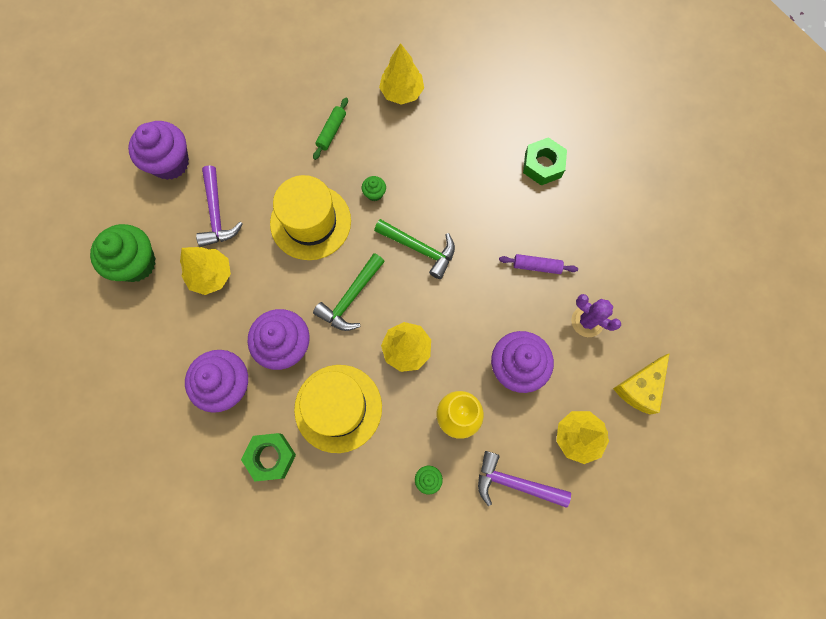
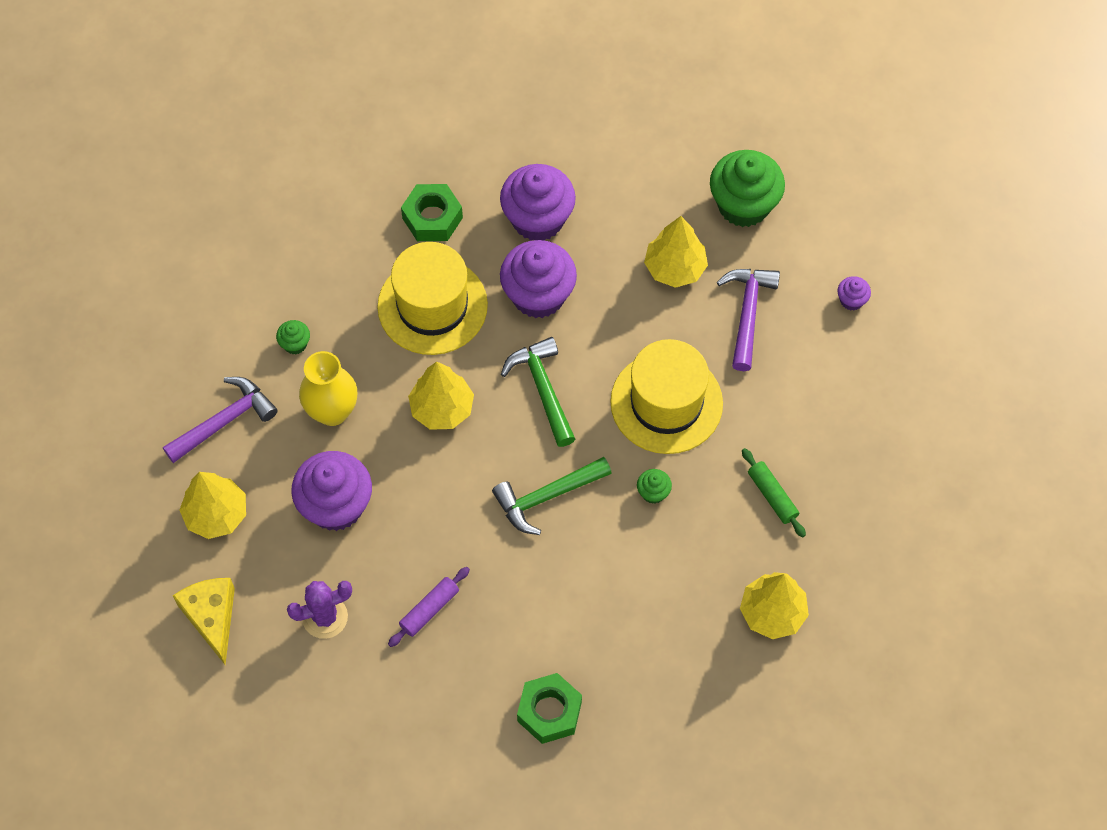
camera: 125 degrees right, 10 degrees down
(170, 163) = (851, 300): purple cupcake -> purple cupcake, size x0.44
(217, 214) = (747, 313): purple hammer -> purple hammer turned 75 degrees clockwise

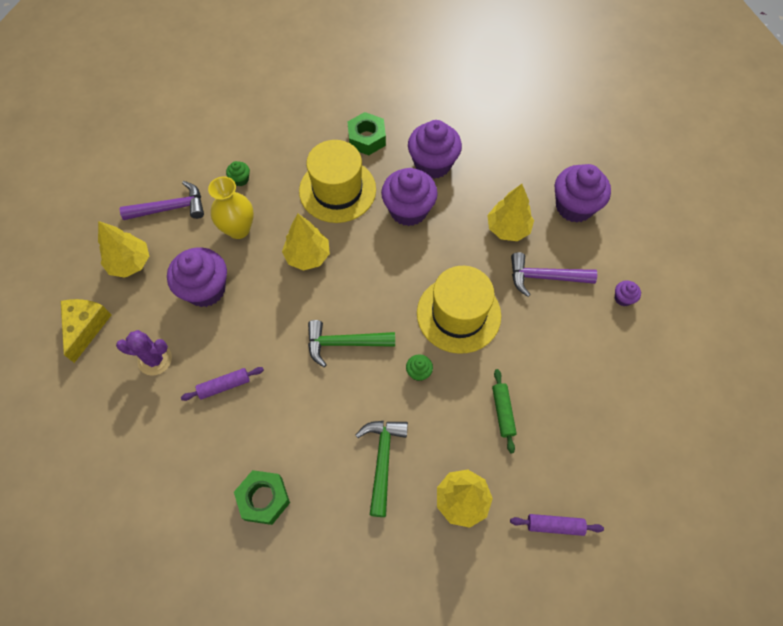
camera: 25 degrees right, 0 degrees up
(542, 389) = (380, 270): green hammer -> green hammer (382, 460)
(743, 205) = (574, 207): green cupcake -> purple cupcake
(747, 313) = (544, 277): purple hammer -> purple hammer turned 120 degrees counterclockwise
(884, 594) = (554, 525): none -> purple rolling pin

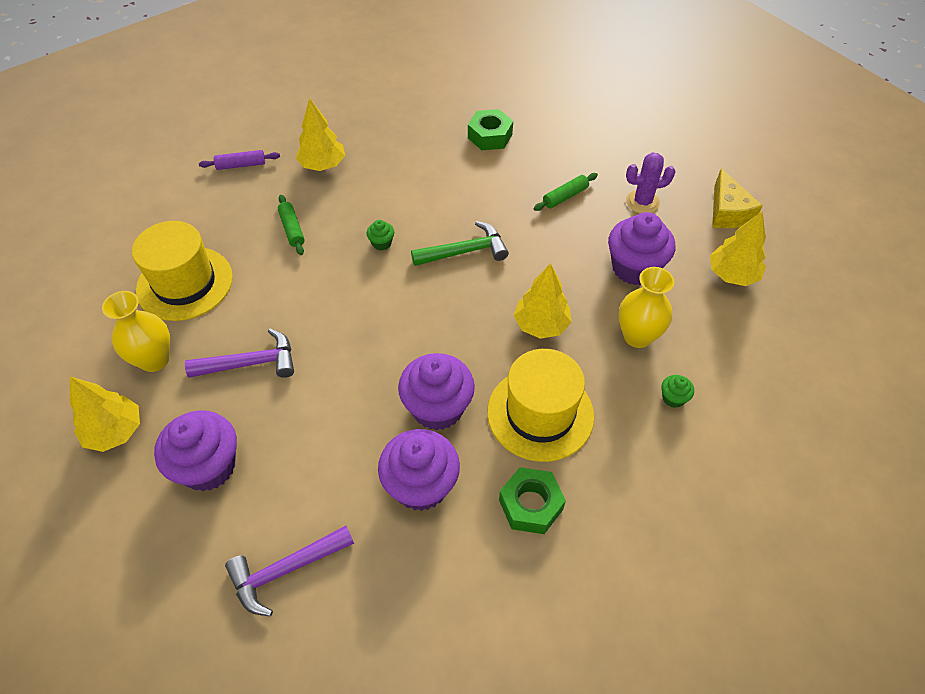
camera: 165 degrees right, 10 degrees down
(171, 208) = (733, 342): purple hammer -> purple hammer (285, 570)
(224, 386) = (565, 196): purple rolling pin -> green rolling pin
(382, 460) = (398, 176): green hammer -> none
(458, 314) = (349, 302): yellow hat -> yellow hat (185, 283)
(508, 228) = (300, 413): yellow tree -> yellow tree (115, 431)
(623, 298) = (154, 360): purple cupcake -> yellow vase

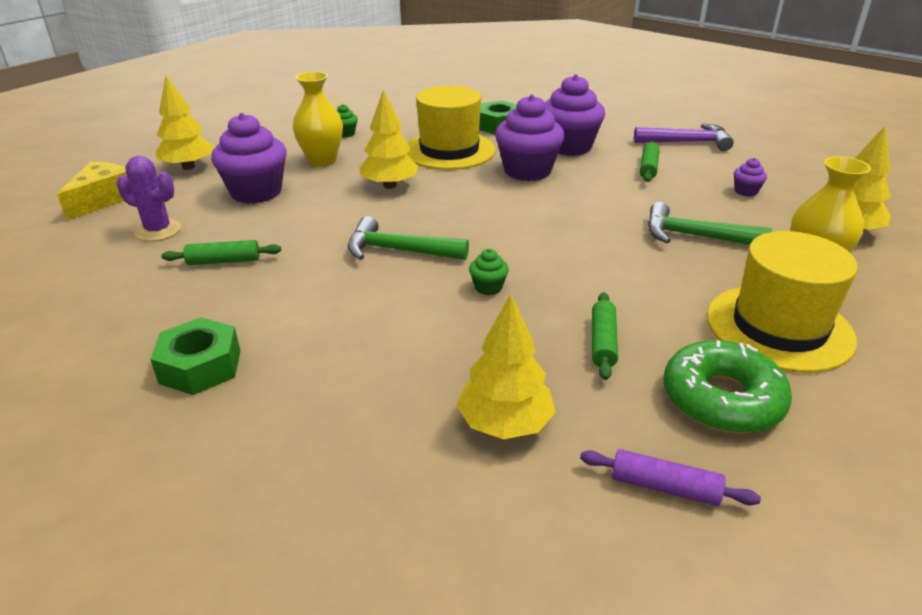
camera: 150 degrees left, 20 degrees down
(208, 466) = (746, 191): purple cupcake -> purple cupcake, size x0.44
(218, 217) = (722, 399): none -> green donut
(251, 363) = (694, 236): purple hammer -> green hammer
(317, 473) = (648, 168): none -> green rolling pin

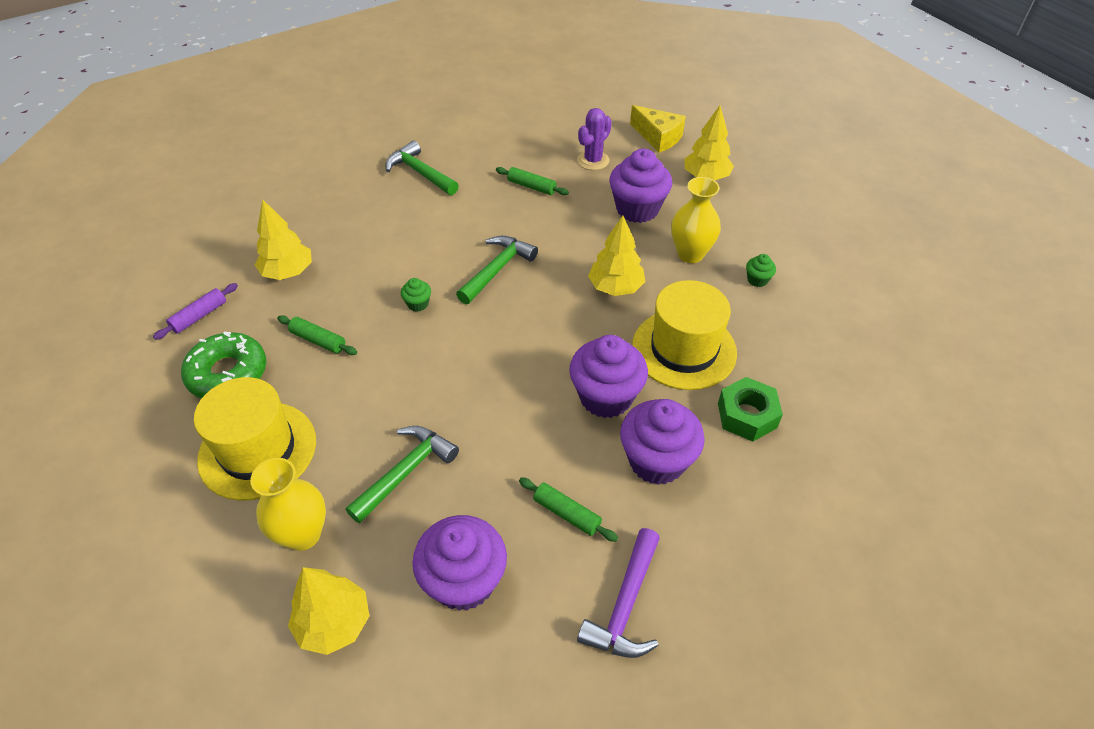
camera: 110 degrees right, 15 degrees up
(200, 366) = (420, 173): green nut -> green hammer
(224, 261) = (531, 186): green rolling pin -> green rolling pin turned 75 degrees counterclockwise
(746, 191) = (464, 581): purple cupcake -> purple cupcake, size x2.27

